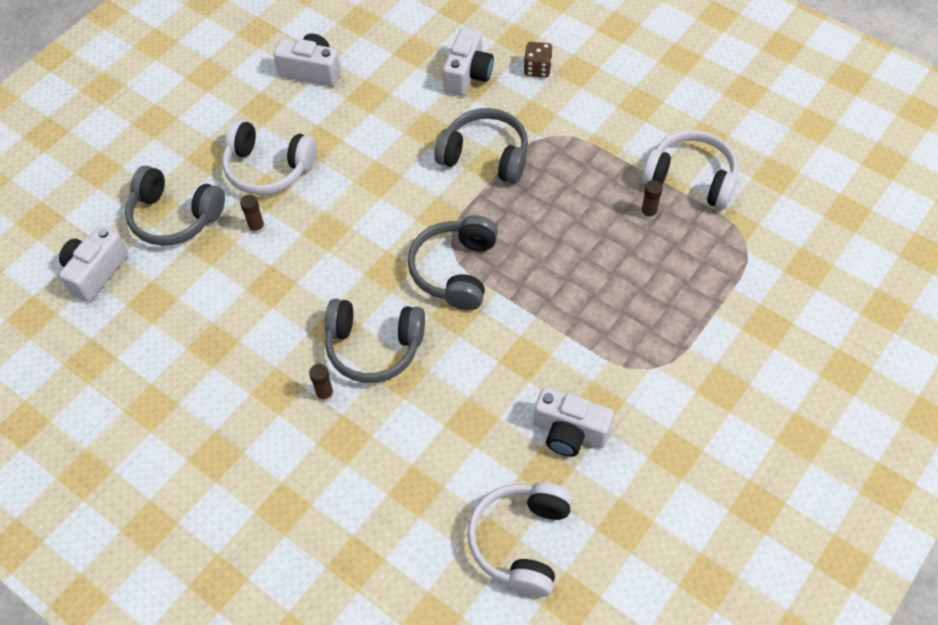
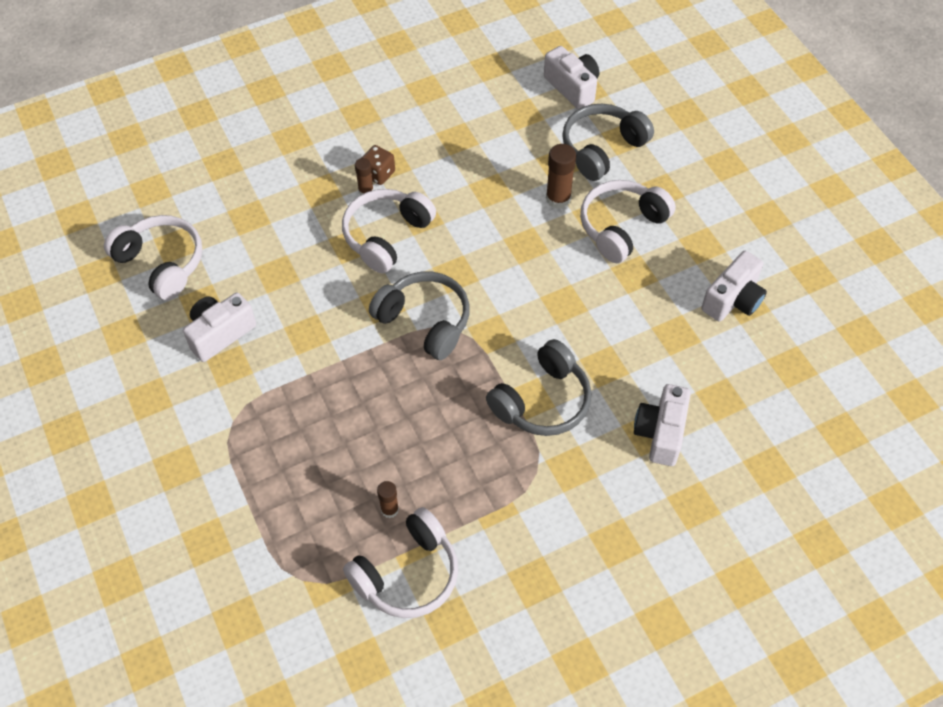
camera: 115 degrees right, 0 degrees up
(256, 227) = (558, 199): brown glue stick -> brown glue stick, size x1.64
(374, 347) = (386, 236): grey headphones -> white headphones
(468, 75) = (660, 433): white camera -> white camera turned 60 degrees clockwise
(537, 69) = (637, 503): brown dice -> brown dice (378, 174)

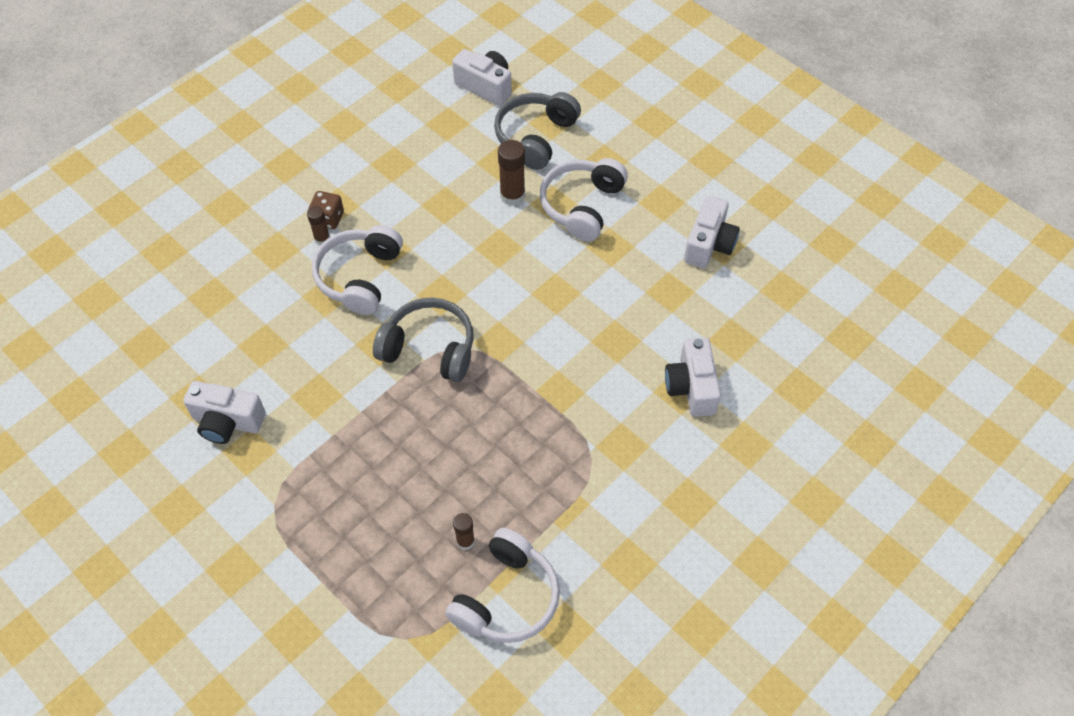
camera: 20 degrees left, 0 degrees up
(162, 263) = (138, 369): white headphones -> none
(220, 334) = (227, 422): white camera -> white camera turned 105 degrees counterclockwise
(542, 401) = (571, 391): grey headphones -> none

